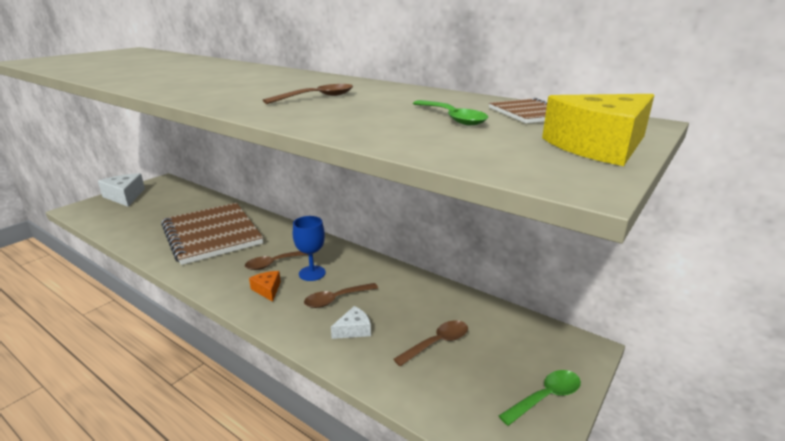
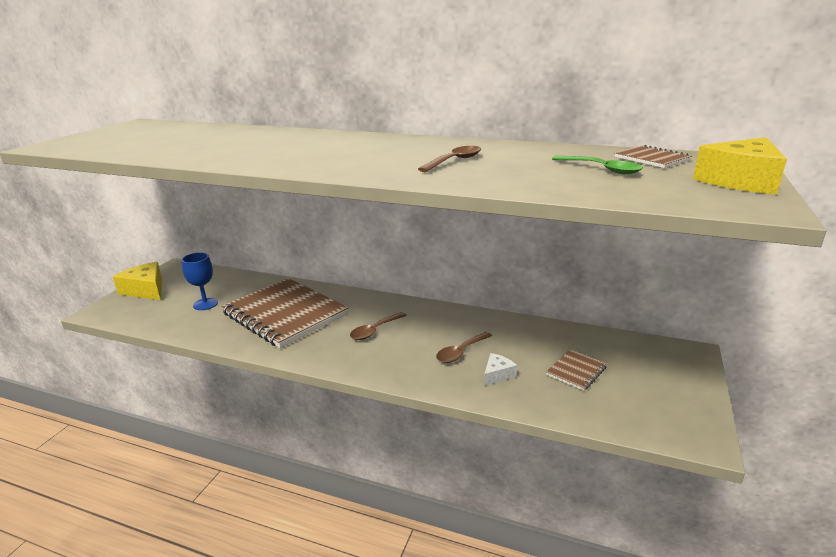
camera: 15 degrees left, 0 degrees up
(125, 196) = (146, 290): white cheese -> yellow cheese
(267, 289) = (389, 355): orange cheese -> none
(312, 273) = (419, 333): blue goblet -> blue goblet (205, 304)
(437, 343) = (576, 371): brown spoon -> brown notebook
(546, 397) = (687, 394): green spoon -> none

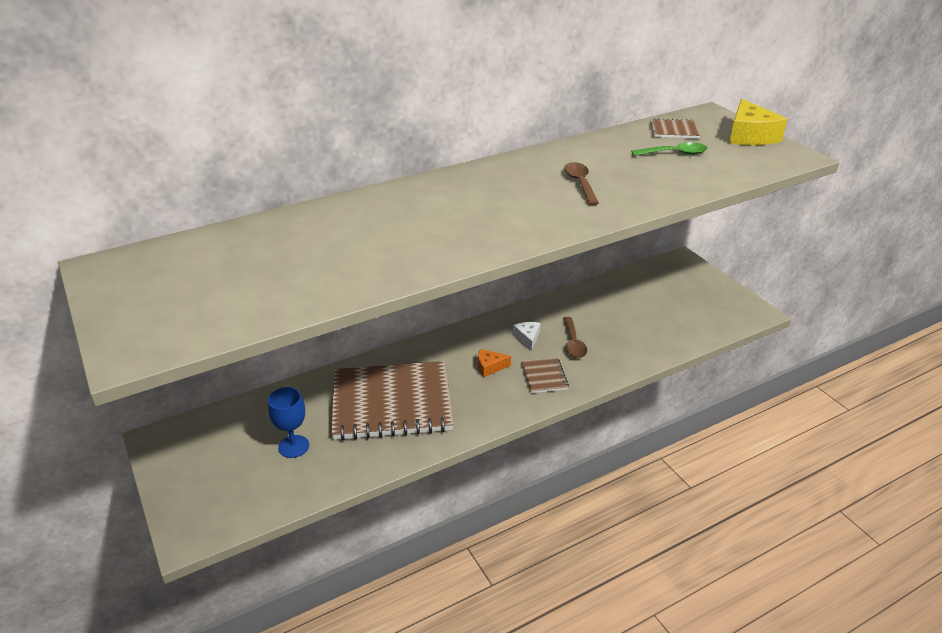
camera: 50 degrees left, 10 degrees up
(146, 290) = (186, 480): yellow cheese -> none
(375, 331) = (490, 367): brown spoon -> orange cheese
(497, 374) = (619, 343): white cheese -> white cheese (527, 338)
(576, 371) = (651, 311): brown notebook -> brown notebook (544, 376)

